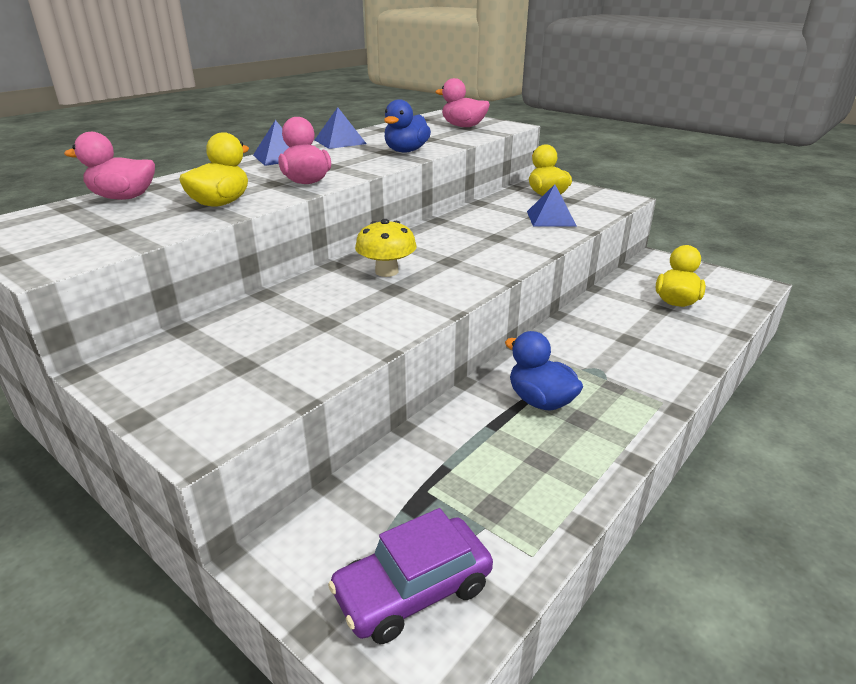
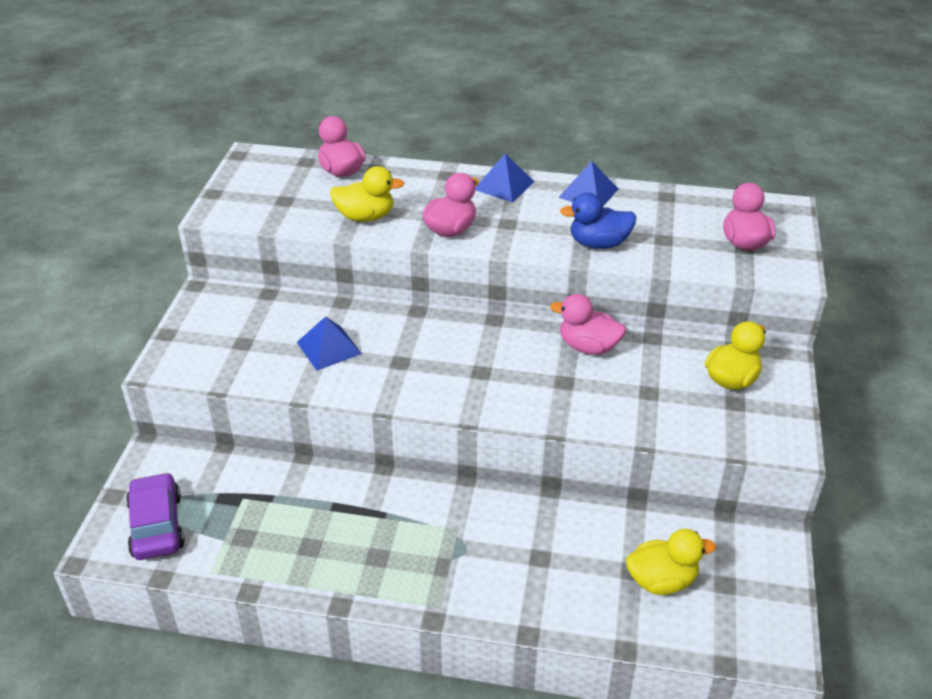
camera: 60 degrees right, 10 degrees up
(386, 271) = (428, 345): yellow mushroom -> none
(413, 590) = (157, 525): purple car -> purple car turned 45 degrees clockwise
(465, 221) = (588, 347): none -> pink duck
(540, 401) = (387, 524): blue duck -> none
(551, 218) = (655, 404): blue pyramid -> blue pyramid (329, 347)

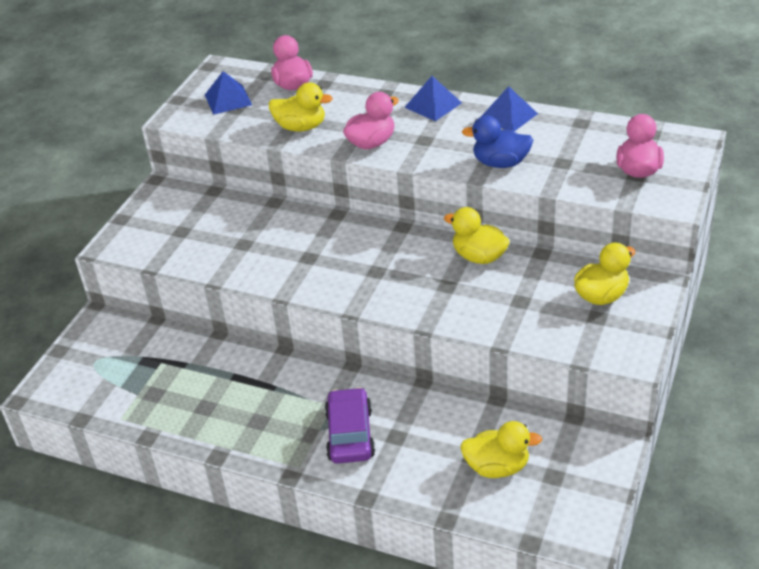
camera: 15 degrees right, 0 degrees up
(157, 525) = (87, 377): purple car -> purple car (350, 434)
(329, 347) = (251, 240): blue pyramid -> blue pyramid (228, 99)
(588, 347) = (479, 257): pink duck -> yellow duck

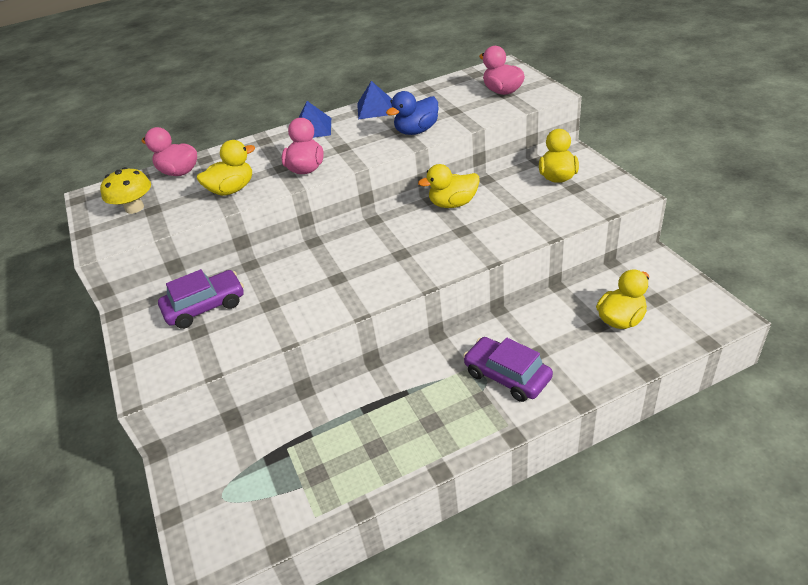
camera: 45 degrees left, 0 degrees up
(207, 215) = (205, 306): none -> purple car
(228, 99) = (134, 208): blue pyramid -> yellow mushroom

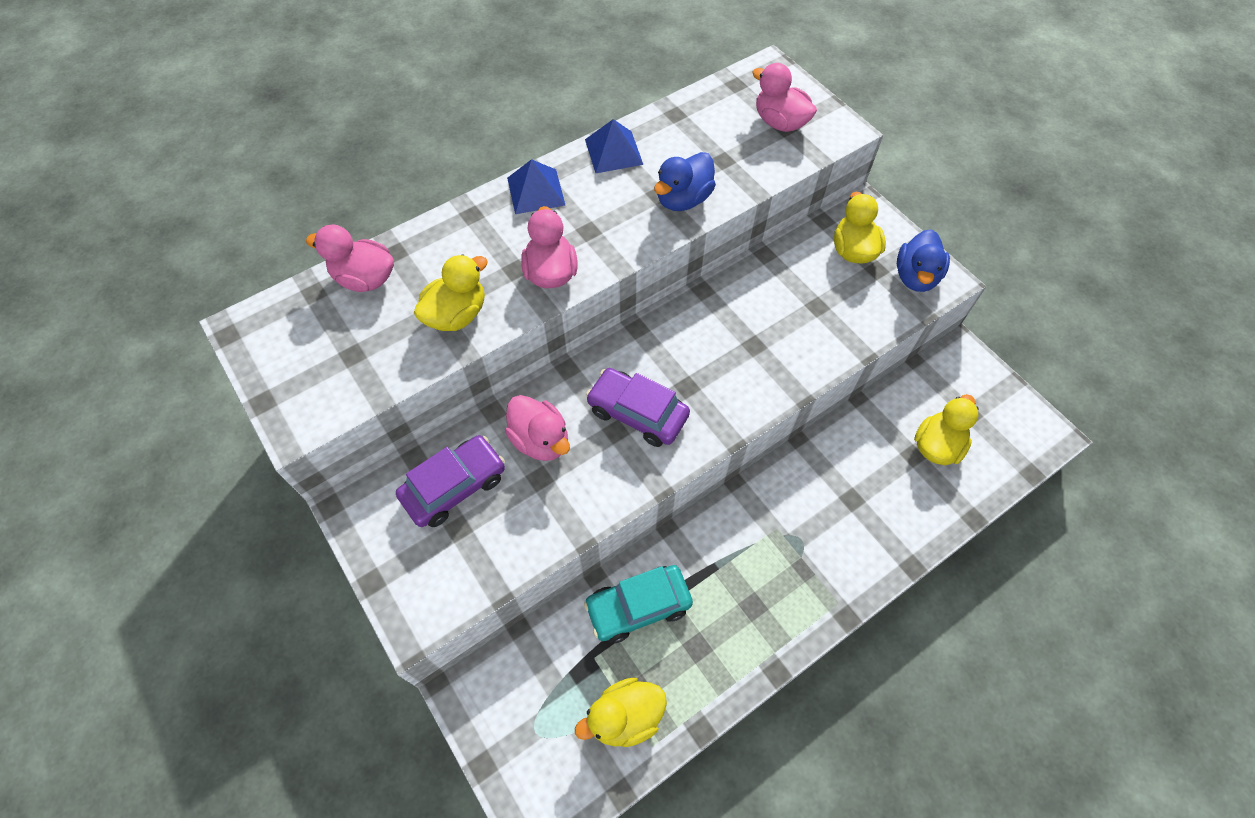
camera: 15 degrees left, 20 degrees up
(134, 208) = (323, 352): yellow mushroom -> none
(278, 282) = (540, 440): none -> pink duck
(334, 415) = (638, 606): none -> turquoise car
(453, 204) = (733, 298): yellow duck -> yellow duck (625, 717)
(507, 376) = (825, 535): purple car -> purple car (637, 413)
(606, 192) = (915, 277): none -> blue duck

